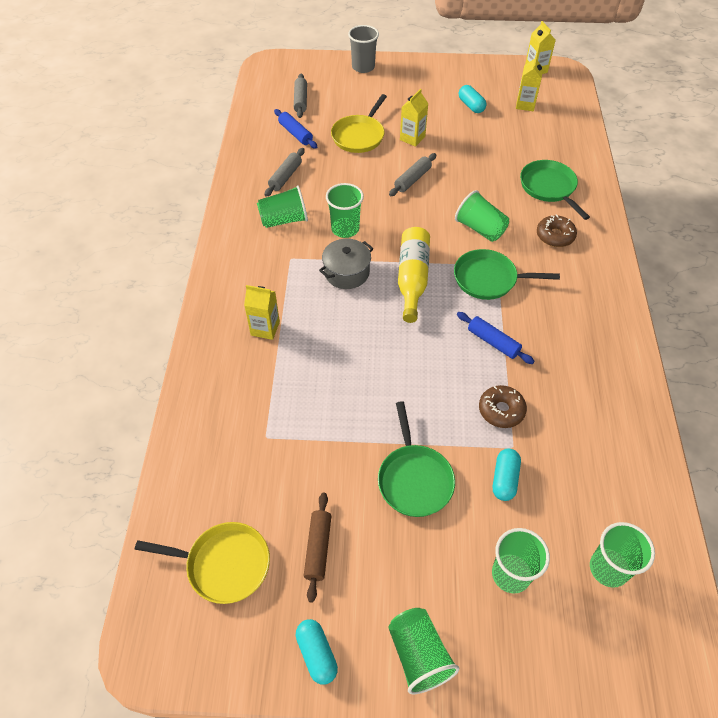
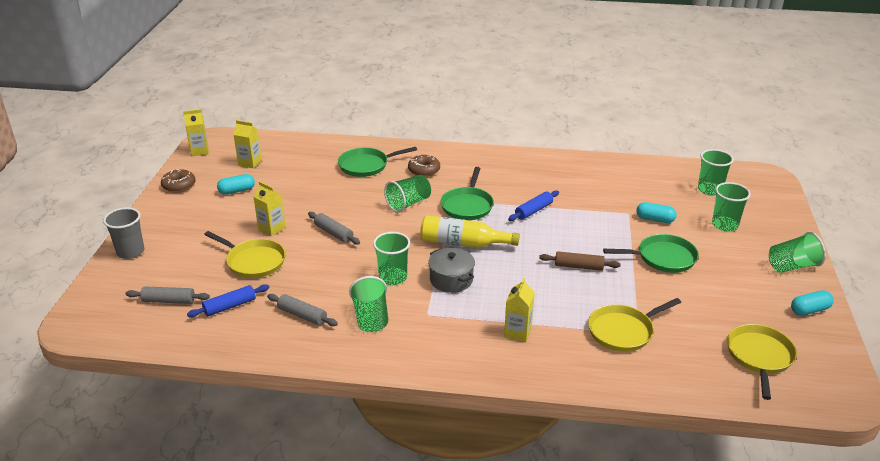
camera: 85 degrees left, 20 degrees down
(268, 422) = (623, 331): none -> yellow pan
(318, 548) = (731, 307): brown rolling pin -> brown rolling pin (578, 266)
(501, 410) = (597, 214): brown donut -> brown donut (179, 185)

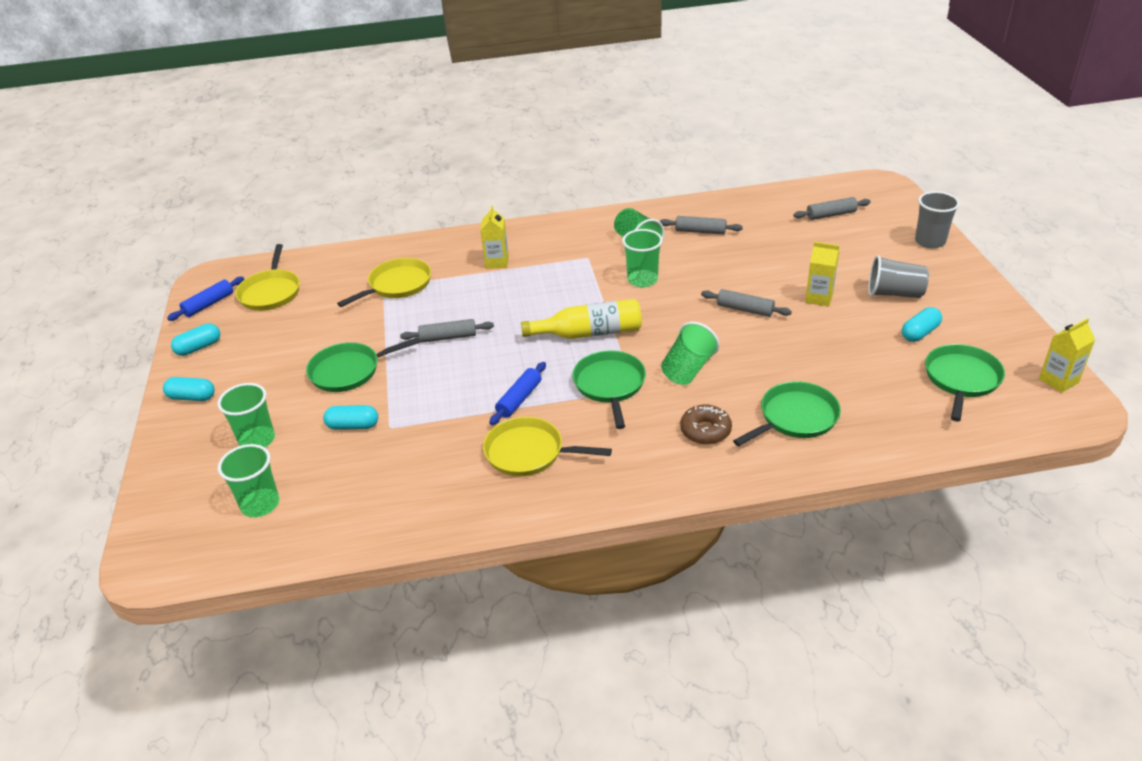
camera: 165 degrees right, 5 degrees up
(179, 185) = (1000, 322): brown donut -> none
(216, 219) = (894, 293): none -> grey cup
(230, 306) = (772, 223): blue rolling pin -> blue rolling pin (208, 304)
(250, 163) = (961, 379): yellow carton -> green pan
(254, 261) = (796, 262): yellow pan -> yellow pan (528, 453)
(451, 279) = (581, 292): grey pot -> none
(578, 266) = (448, 337): brown rolling pin -> grey rolling pin
(792, 266) = (192, 397): green cup -> turquoise capsule

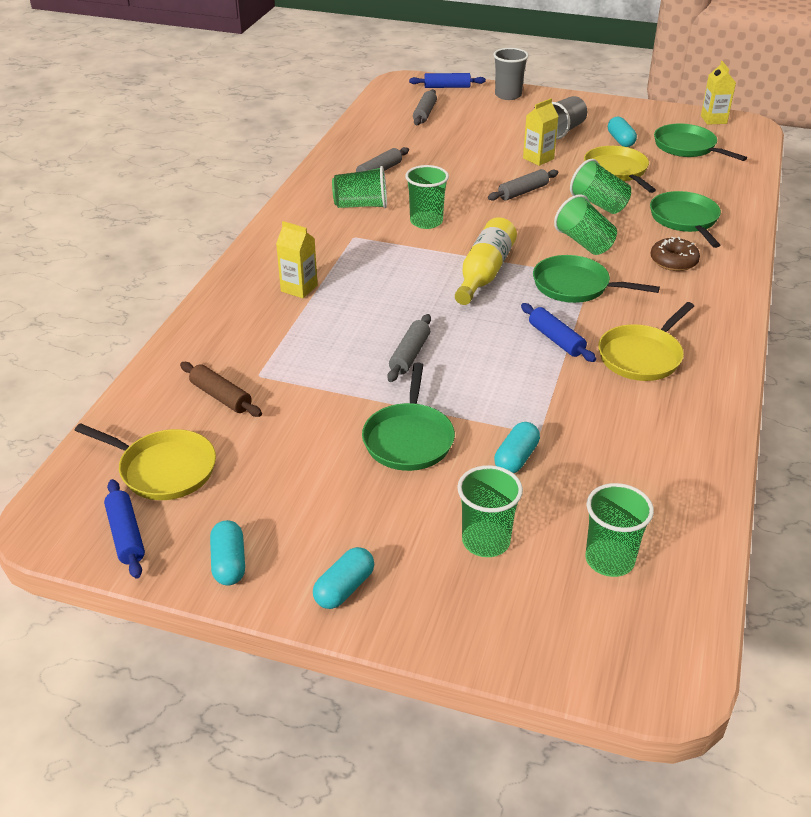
camera: 65 degrees left, 0 degrees up
(352, 282) = (221, 396): none -> brown rolling pin
(397, 285) = (267, 364): yellow pan -> yellow pan (617, 171)
(769, 357) = (599, 204): none -> green cup
(900, 206) = (447, 87): none -> blue rolling pin

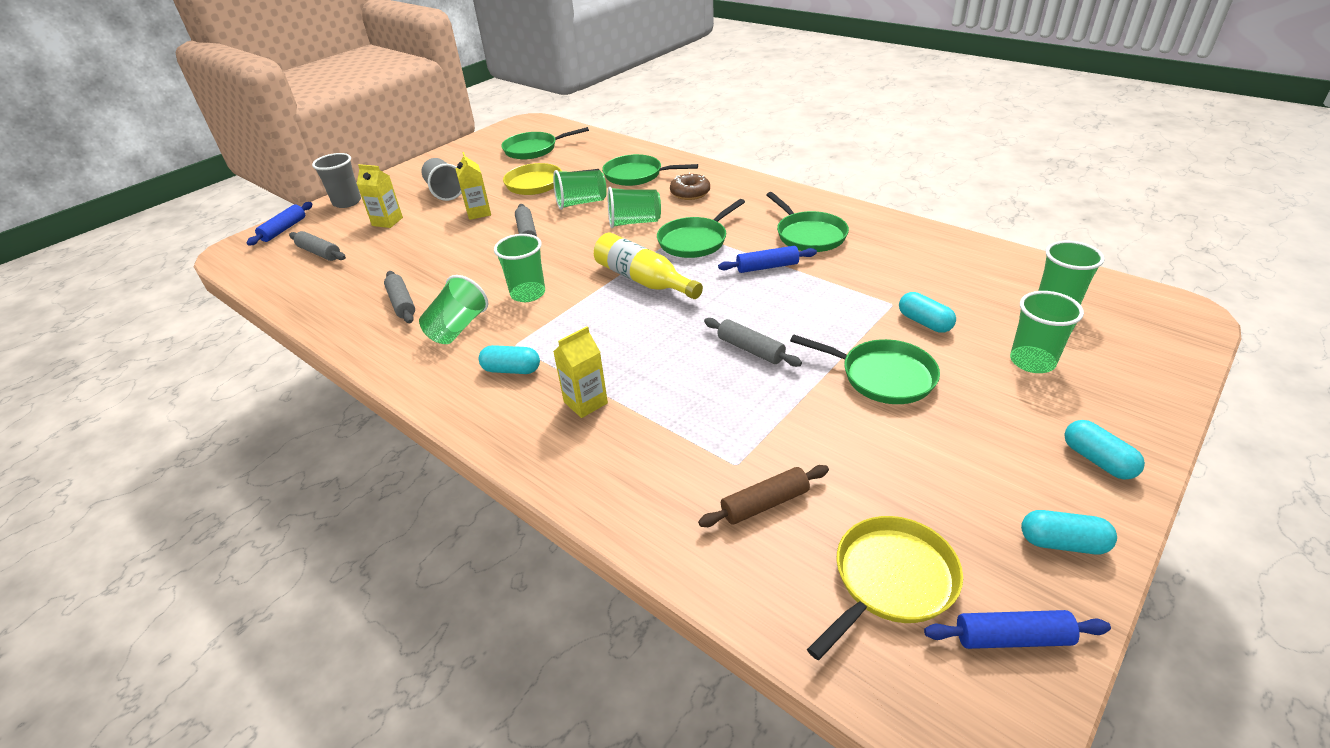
camera: 65 degrees left, 0 degrees up
(620, 140) = (492, 171): turquoise capsule -> turquoise capsule (511, 370)
(642, 356) = (809, 235): yellow pan -> green pan
(713, 119) = (505, 131): yellow carton -> yellow carton (387, 221)

